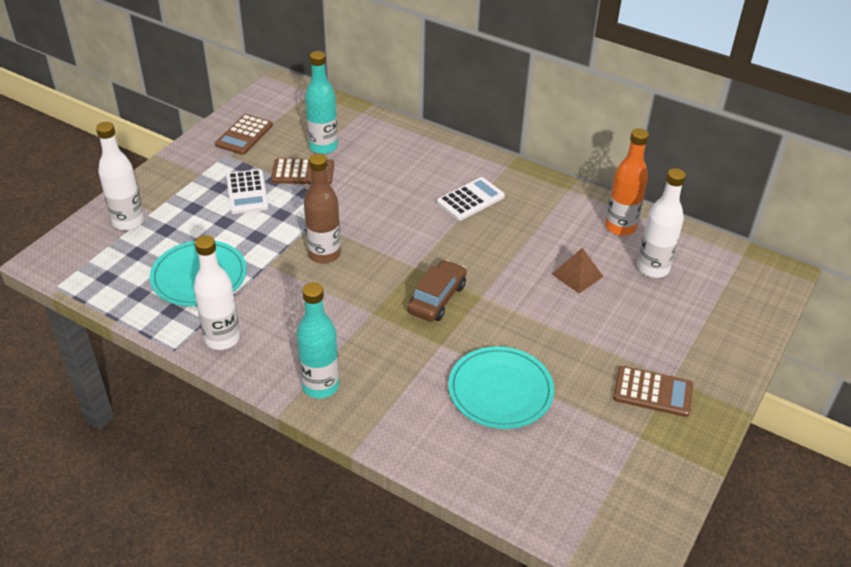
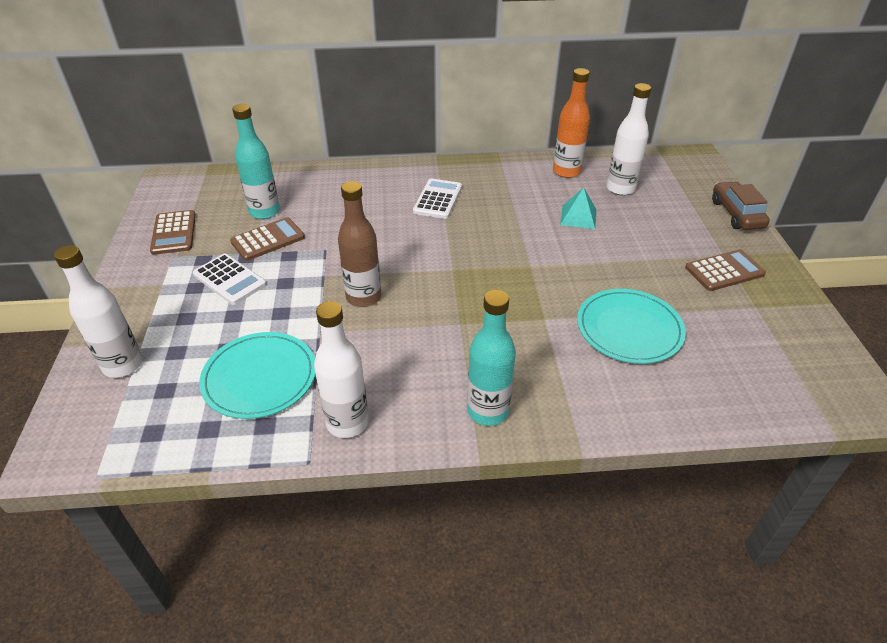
camera: 35 degrees left, 0 degrees up
(437, 298) = (499, 285): brown car -> brown car (736, 214)
(577, 275) = (578, 217): brown pyramid -> turquoise pyramid

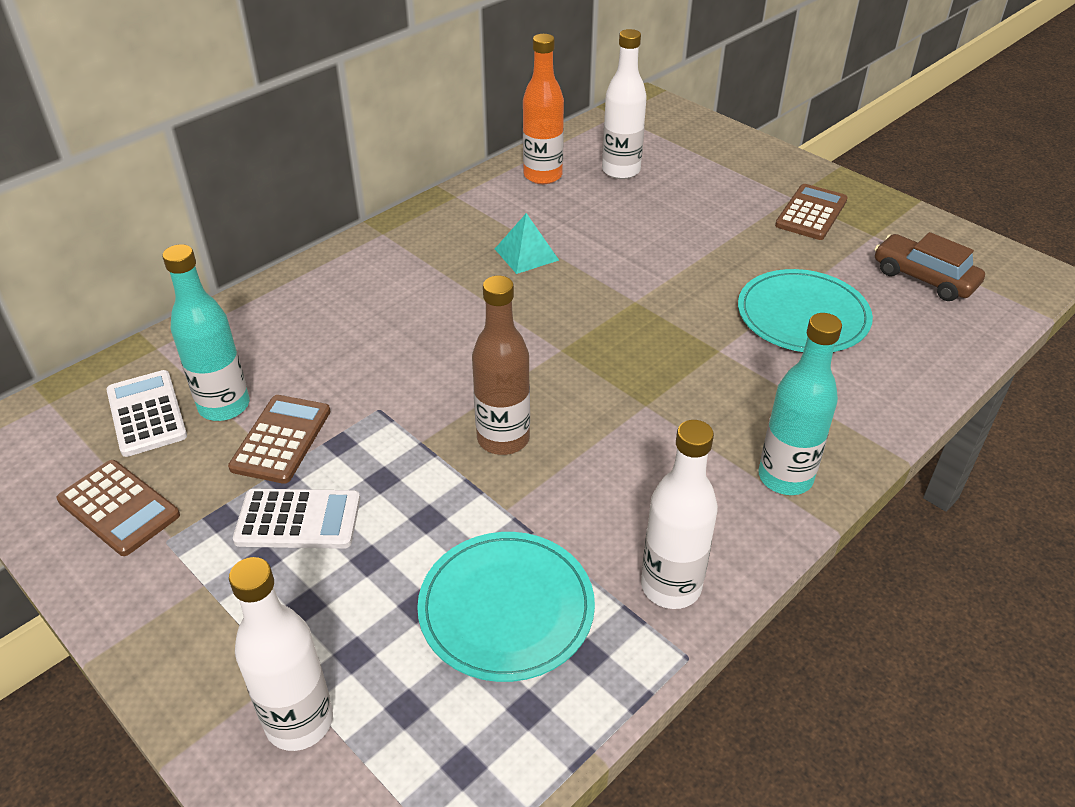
camera: 40 degrees left, 0 degrees up
(438, 199) = (439, 276): white calculator -> white calculator (147, 414)
(578, 217) = (617, 222): turquoise pyramid -> turquoise pyramid (526, 254)
(736, 214) = (755, 149): brown car -> brown car (924, 278)

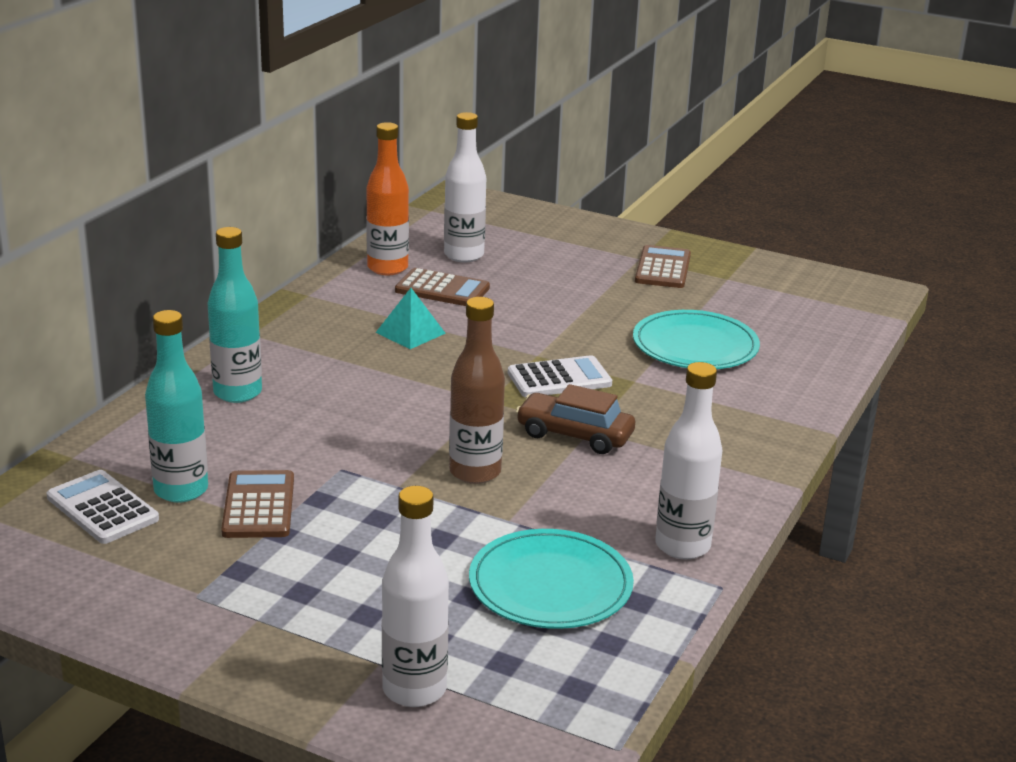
camera: 20 degrees left, 15 degrees down
(118, 508) = (128, 581): brown calculator -> brown calculator (442, 289)
(298, 520) = (317, 559): white calculator -> white calculator (559, 379)
(785, 477) = (739, 460): turquoise bottle -> turquoise bottle (237, 393)
(924, 278) = (786, 305): brown car -> brown car (574, 435)

